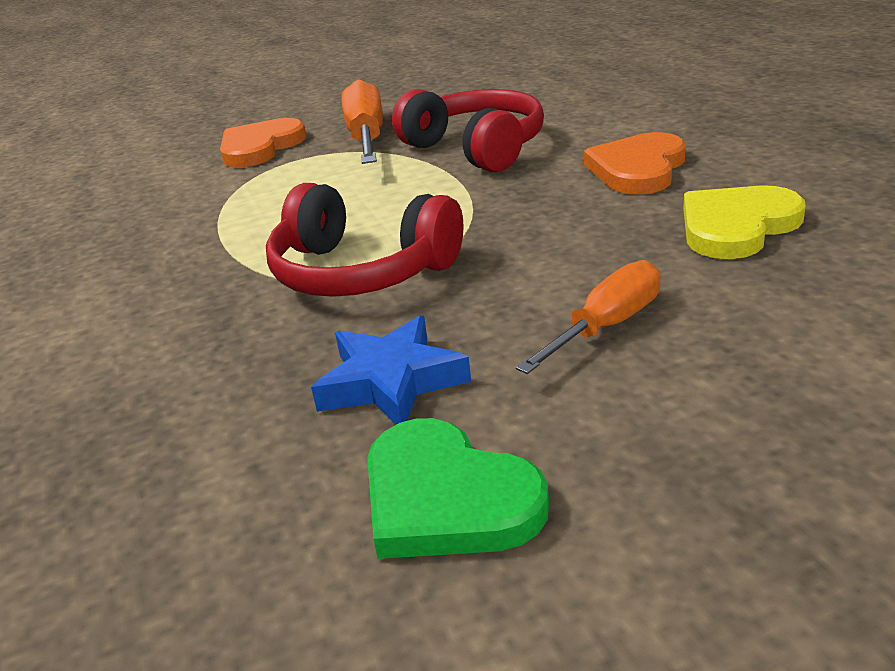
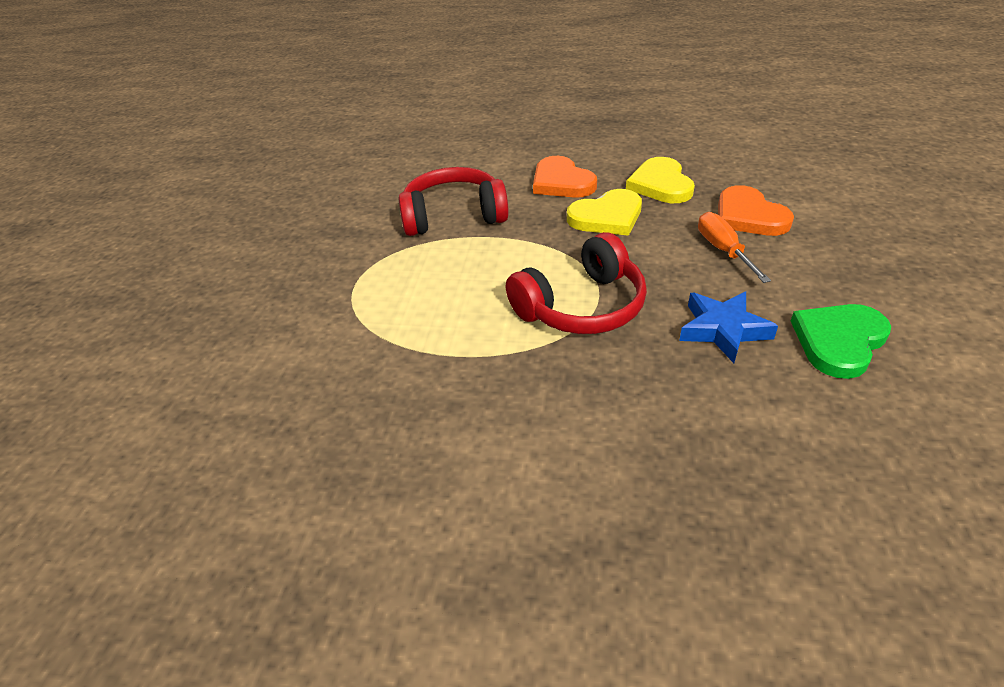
camera: 60 degrees left, 10 degrees up
(260, 147) = (297, 298): orange heart -> orange heart (749, 216)
(366, 138) = (363, 248): orange screwdriver -> none
(446, 498) = (839, 341): green heart -> green heart turned 150 degrees clockwise
(588, 221) = (607, 217): none -> yellow heart

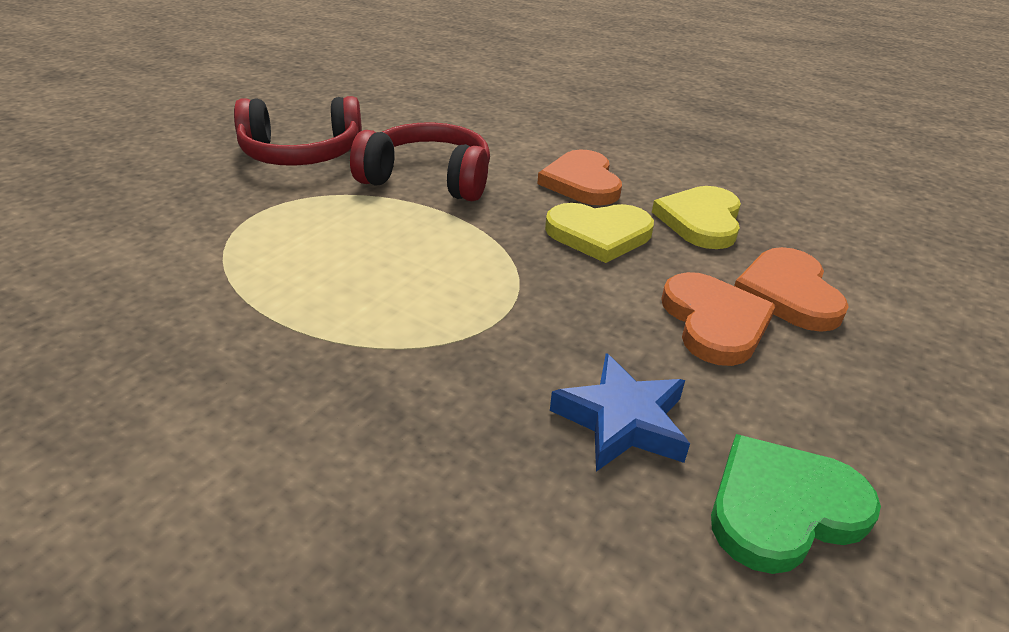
camera: 20 degrees right, 5 degrees down
(581, 306) = (469, 322): red headphones -> red headphones (302, 154)
(723, 250) = (714, 322): orange screwdriver -> orange heart

